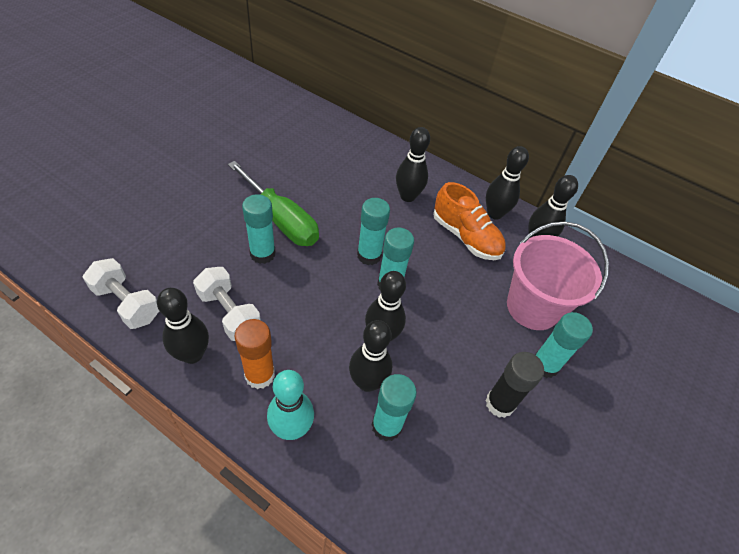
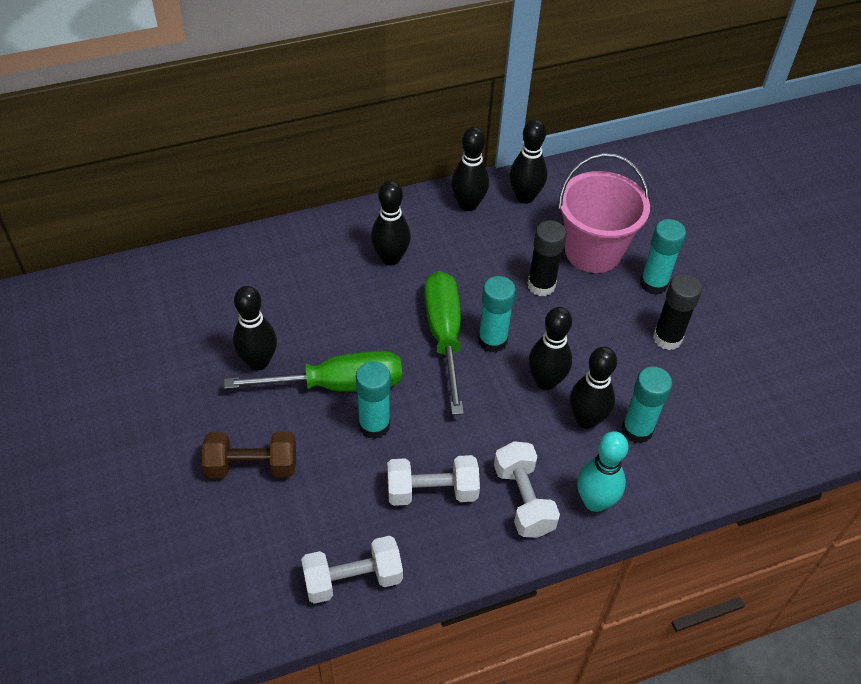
camera: 50 degrees left, 0 degrees up
(187, 210) = (252, 466): none -> brown dumbbell
(192, 354) = (461, 545): black bowling pin -> black bowling pin (258, 362)
(260, 375) = (523, 499): orange glue stick -> white dumbbell
(369, 255) = (444, 336): turquoise glue stick -> green screwdriver
(465, 237) = (479, 246): orange shoe -> none
(467, 290) = (541, 285): none -> black glue stick

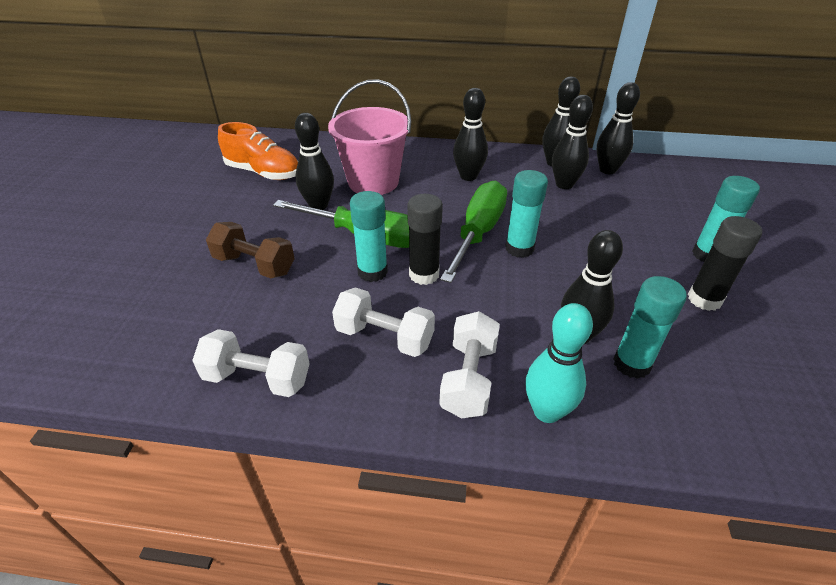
camera: 30 degrees right, 10 degrees down
(156, 337) = (263, 173): none -> orange shoe
(541, 285) = (589, 225): black glue stick -> black glue stick (424, 274)
(545, 381) = (552, 292): black bowling pin -> black bowling pin (564, 184)
(593, 251) = (654, 217): pink bucket -> pink bucket (373, 182)

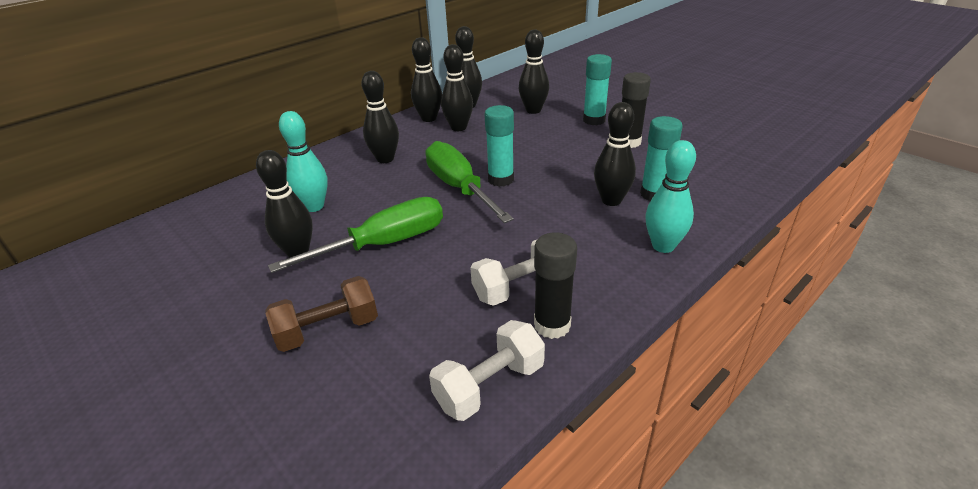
camera: 50 degrees left, 5 degrees down
(263, 173) = (181, 266): orange shoe -> none
(372, 272) = (435, 260): turquoise glue stick -> none
(373, 182) = (314, 206): pink bucket -> turquoise bowling pin
(424, 274) = (473, 235): black glue stick -> black glue stick (552, 325)
(469, 379) = (604, 265): white dumbbell -> none
(660, 208) = (533, 110): none -> black bowling pin

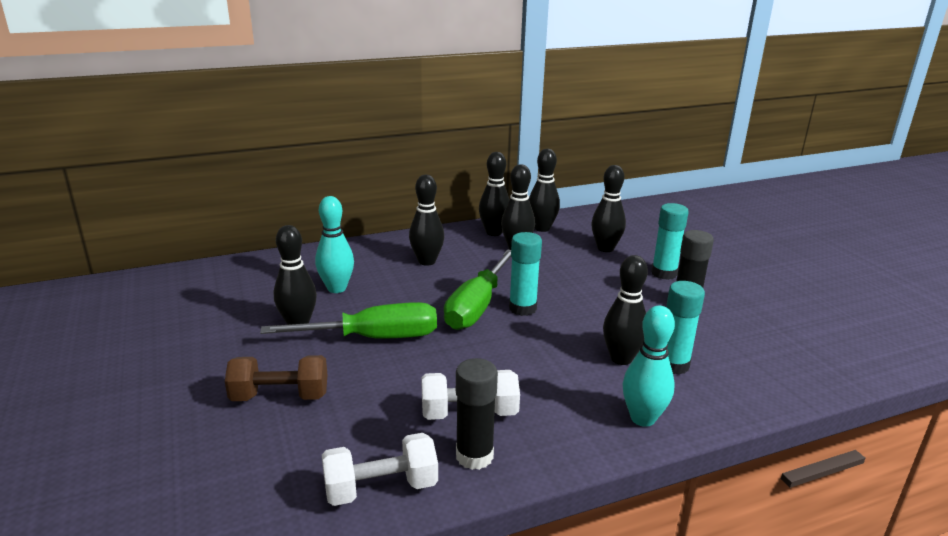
camera: 20 degrees right, 10 degrees down
(460, 188) = (477, 306): green screwdriver -> green screwdriver turned 150 degrees counterclockwise

